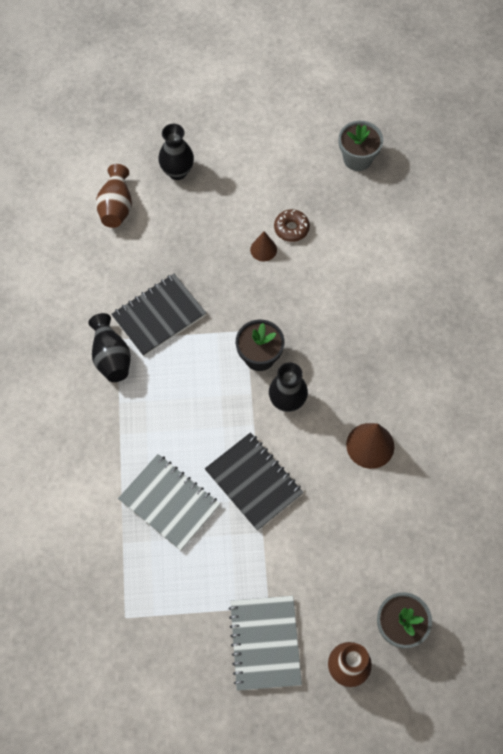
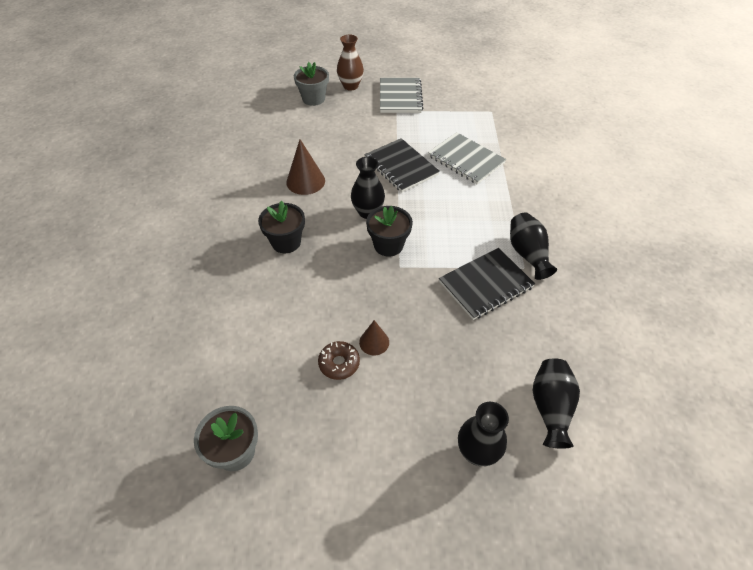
camera: 175 degrees left, 15 degrees down
(116, 206) = (550, 408): brown vase -> black vase
(370, 351) = (286, 242): none -> black flower pot

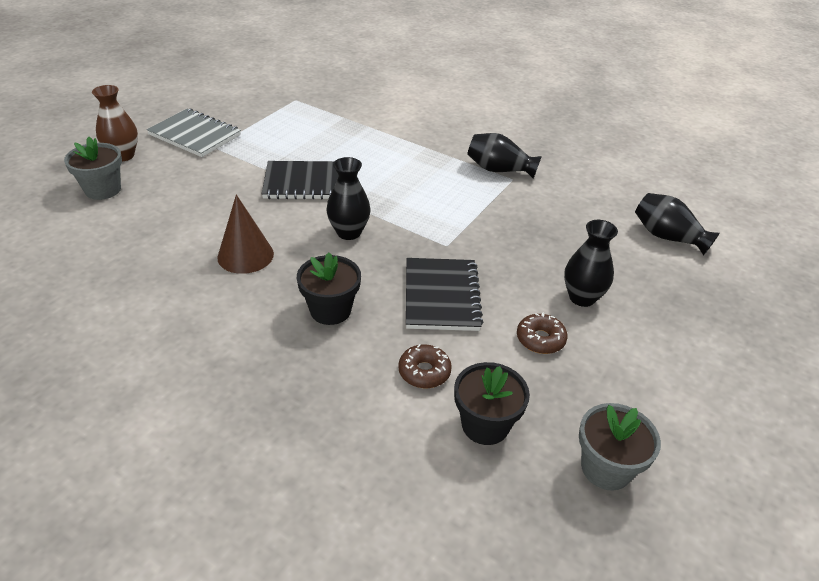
camera: 60 degrees left, 10 degrees down
(262, 313) = (424, 372): none -> brown donut
(374, 342) = (530, 304): brown cone -> none
(388, 245) = (411, 240): black flower pot -> black flower pot (485, 425)
(466, 160) = (345, 143): grey notebook -> none
(477, 452) = (689, 295): black vase -> black vase (582, 297)
(485, 285) = (515, 207): black notebook -> black notebook (441, 296)

